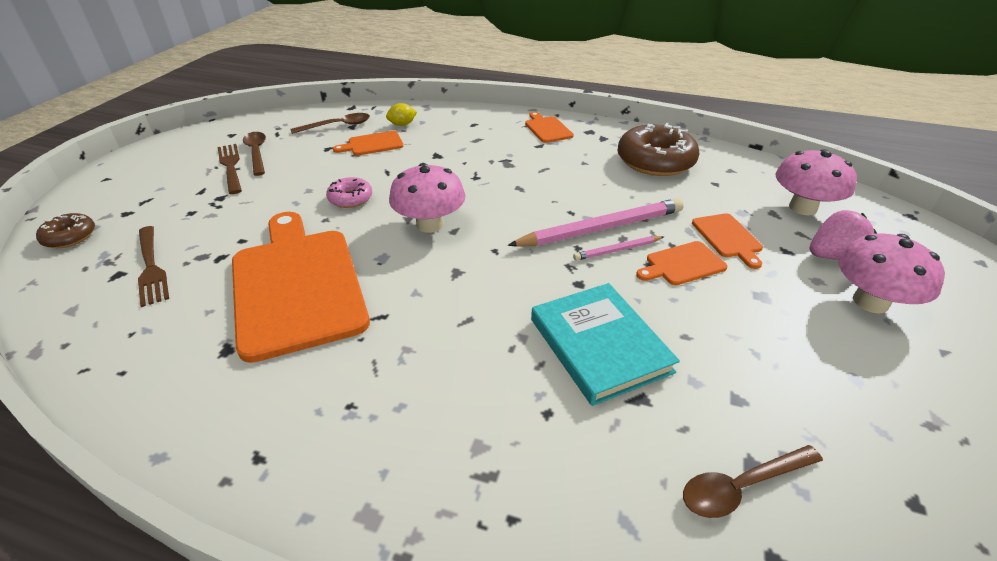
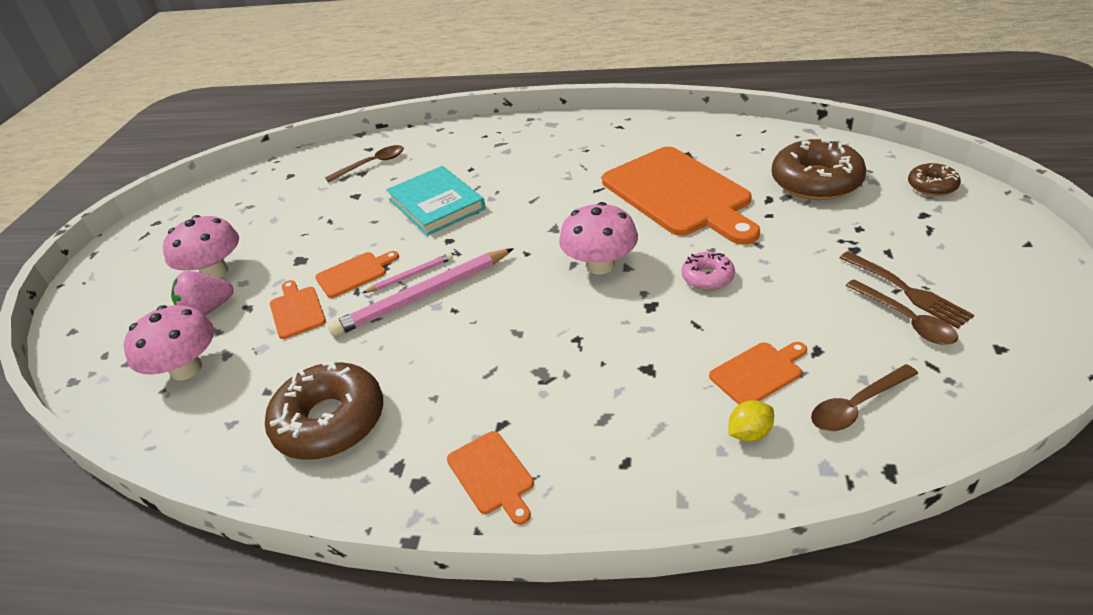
camera: 175 degrees right, 0 degrees up
(151, 267) = (816, 181): brown fork -> brown donut

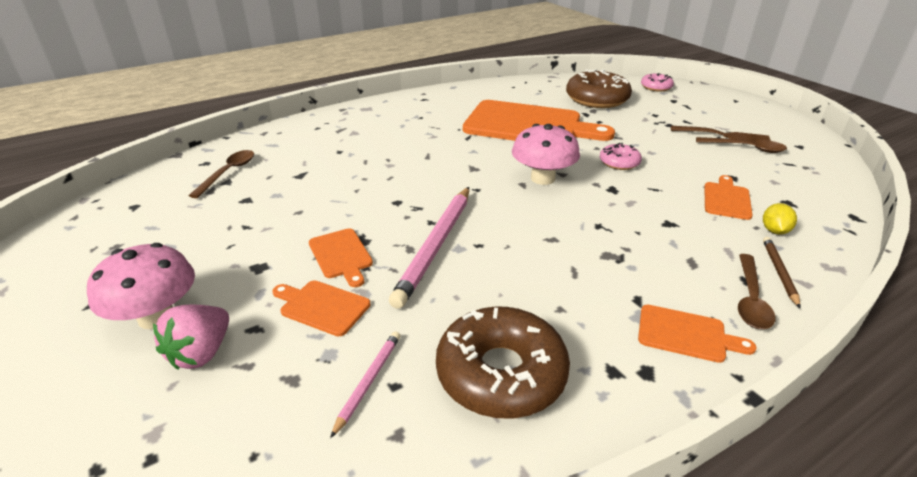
camera: 45 degrees left, 5 degrees down
(186, 369) = (258, 418): pink mushroom -> none
(354, 274) = (341, 255): orange cutting board -> orange cutting board turned 135 degrees clockwise
(411, 275) = (401, 236): pink pencil -> pink pencil (368, 381)
(436, 204) = (345, 182): turquoise book -> none
(673, 475) = (779, 272): none -> brown pencil
(857, 406) = (793, 195): brown spoon -> brown spoon (750, 299)
(932, 186) = (656, 87): brown donut -> pink donut

